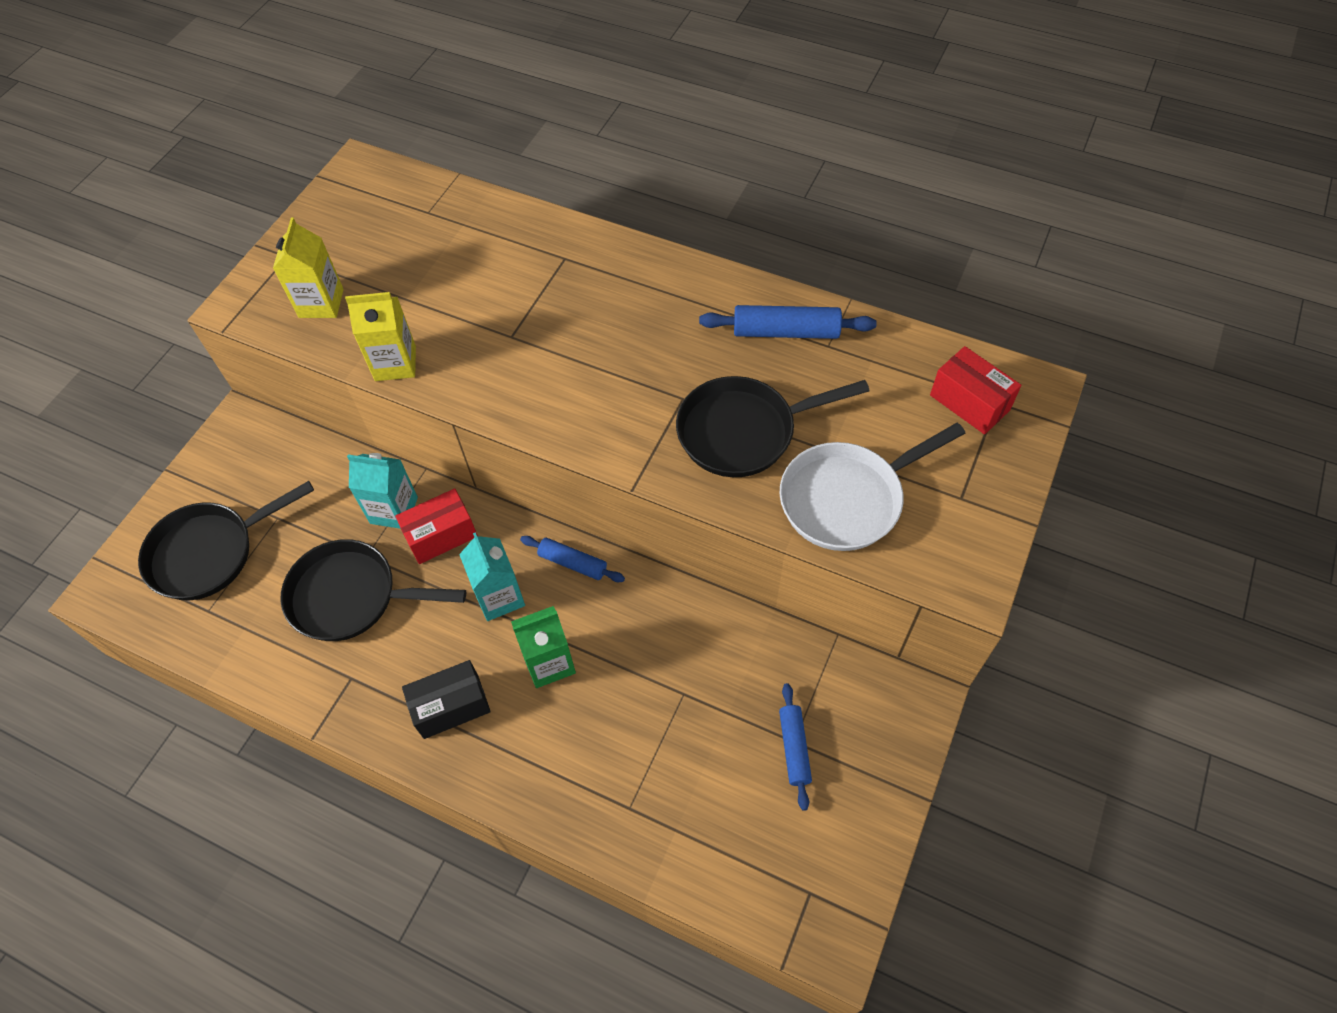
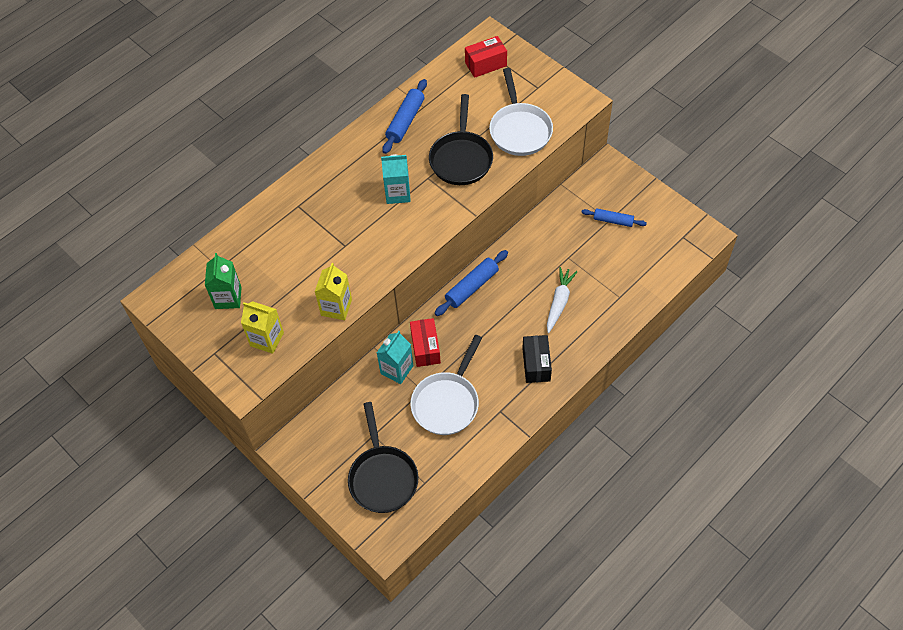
camera: 70 degrees left, 0 degrees up
(351, 596) = (447, 402): black pan -> white pan
(499, 597) = (478, 327): turquoise carton -> turquoise carton (398, 193)
(549, 662) = (528, 312): green carton -> green carton (228, 298)
(572, 563) = (472, 287): blue rolling pin -> blue rolling pin, size x1.50
(586, 706) = (559, 302): none -> white carrot

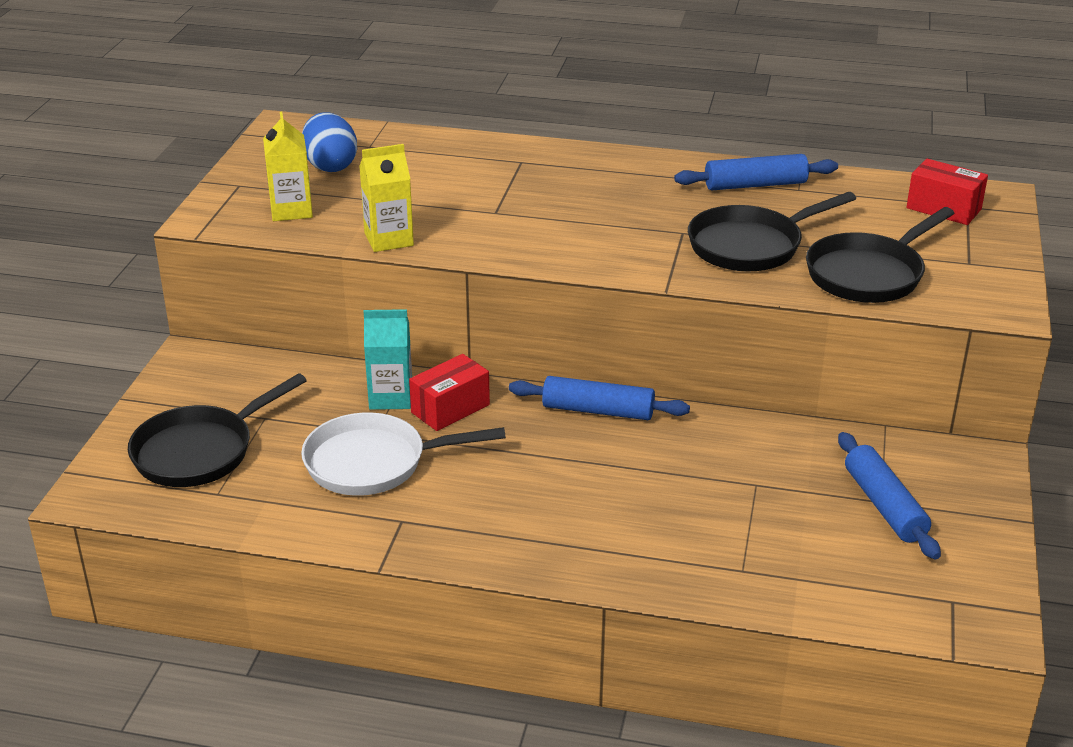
camera: 55 degrees right, 25 degrees down
(228, 298) = (330, 166): green carton -> blue egg
(398, 193) = (627, 220): turquoise carton -> none
(519, 130) = (868, 274): white pan -> black pan
(536, 364) = (520, 526): black box -> none
(559, 302) = (661, 506): white carrot -> none
(613, 220) = (884, 506): blue rolling pin -> blue rolling pin, size x1.50

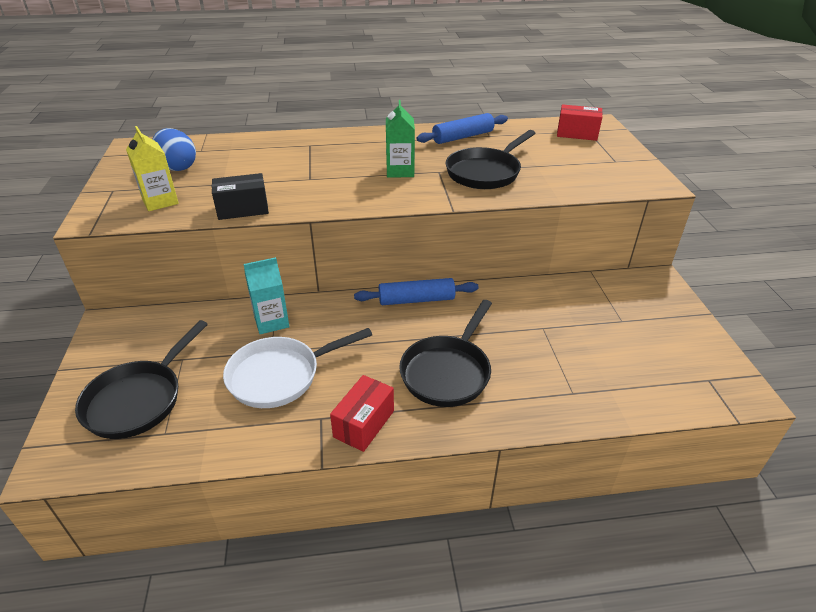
camera: 20 degrees left, 5 degrees up
(388, 239) = (243, 209): yellow carton -> black box
(450, 408) = (317, 320): red box -> red box (364, 424)
(627, 222) = (400, 171): none -> green carton
(868, 274) = (566, 177): black pan -> black pan (447, 372)
(884, 506) = (625, 323): blue rolling pin -> none

